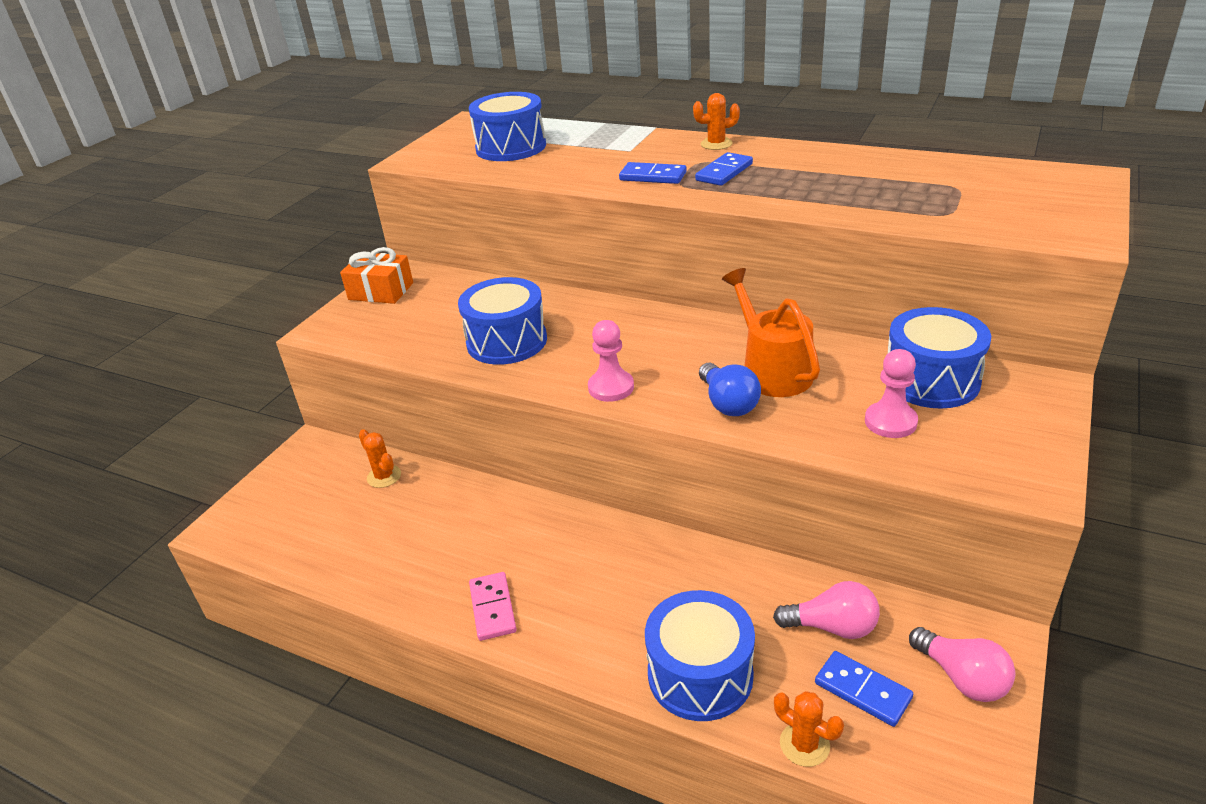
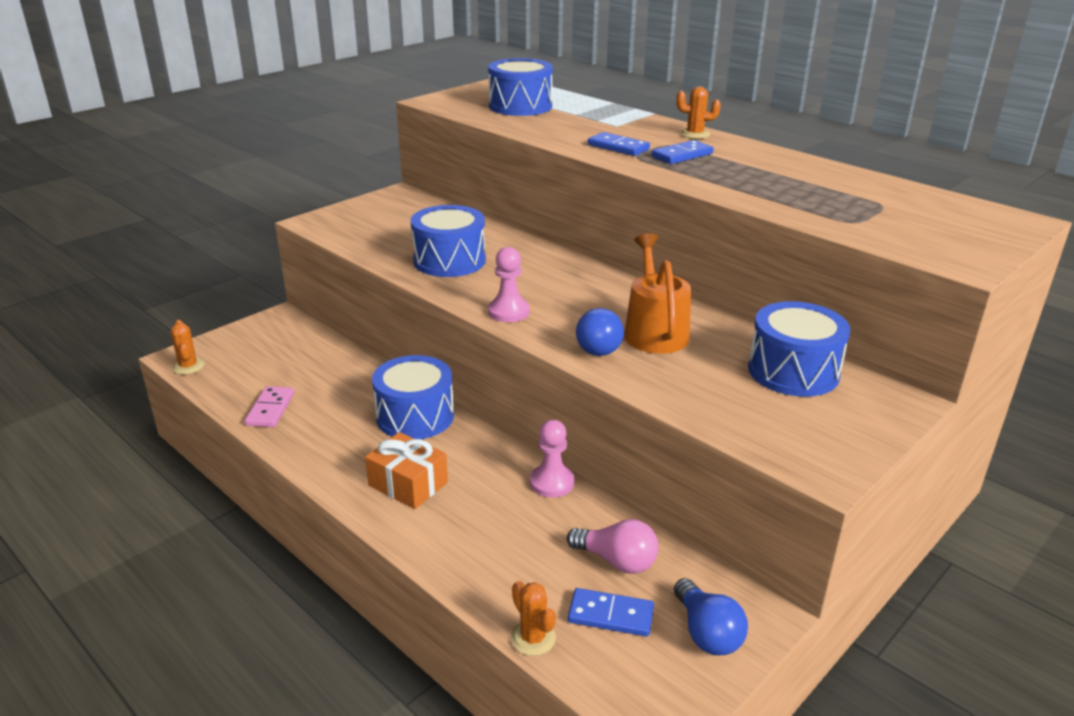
camera: 15 degrees right, 5 degrees down
(381, 291) = (377, 204): orange gift -> orange gift (408, 484)
(384, 476) = (322, 353): orange cactus -> orange cactus (188, 366)
(493, 608) = (346, 467): pink domino -> pink domino (270, 409)
(700, 674) = (480, 562): blue drum -> blue drum (415, 416)
(862, 690) = (610, 615): blue domino -> blue domino turned 45 degrees counterclockwise
(890, 422) = (730, 393): pink pawn -> pink pawn (551, 483)
(962, 678) = (707, 633): pink light bulb -> blue light bulb

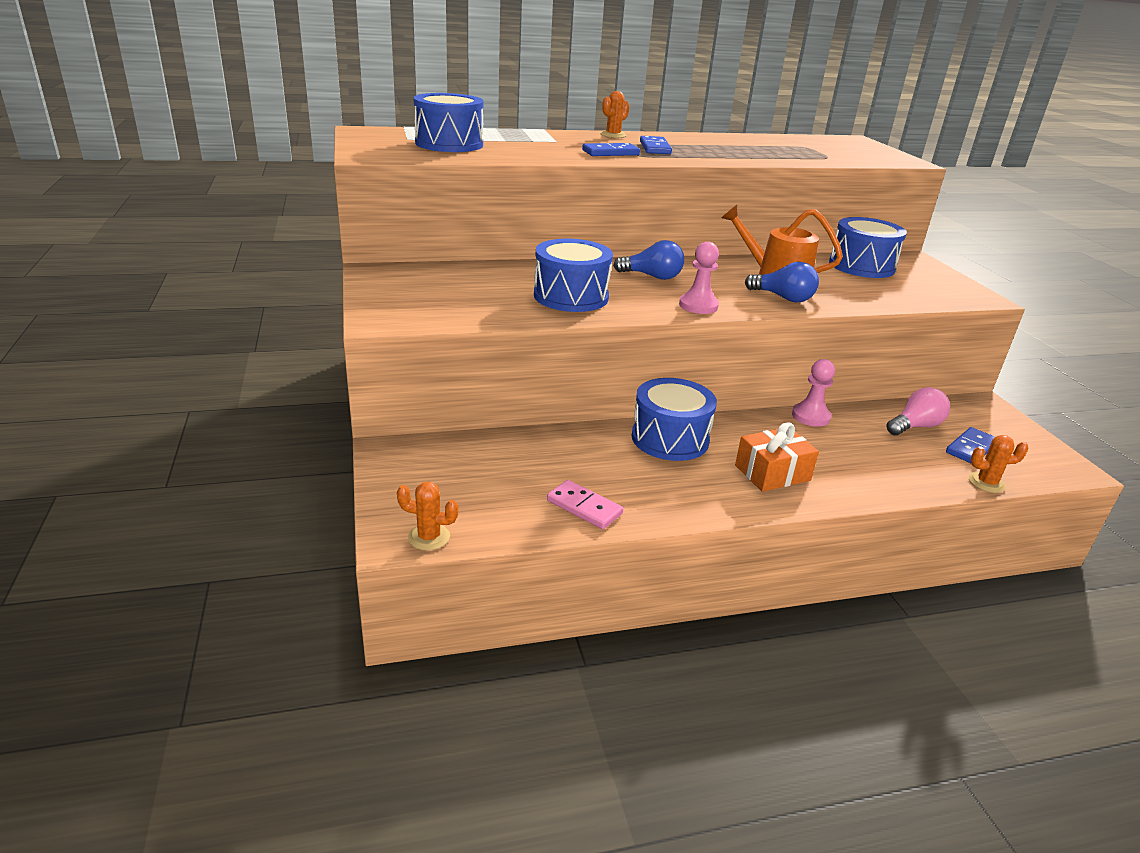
camera: 60 degrees left, 0 degrees up
(707, 633) = (997, 425): blue light bulb -> blue light bulb (652, 276)

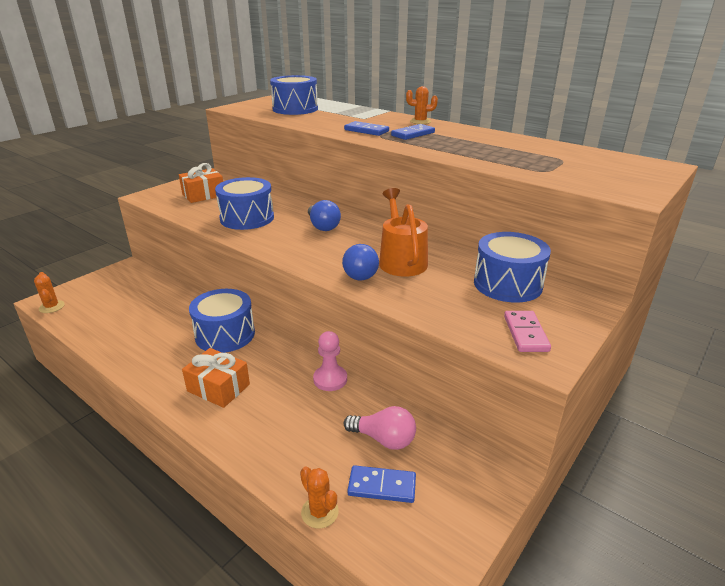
camera: 55 degrees right, 0 degrees up
(446, 294) = (203, 195): none -> orange gift
(584, 507) = (113, 336): pink domino -> pink domino (526, 333)
(698, 306) = (291, 252): pink pawn -> none

